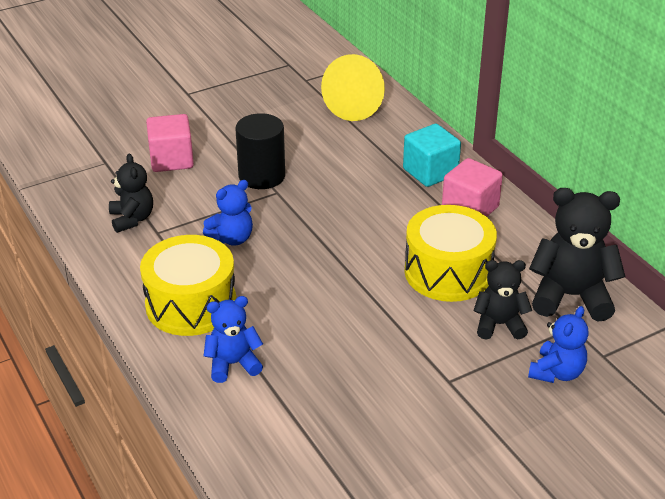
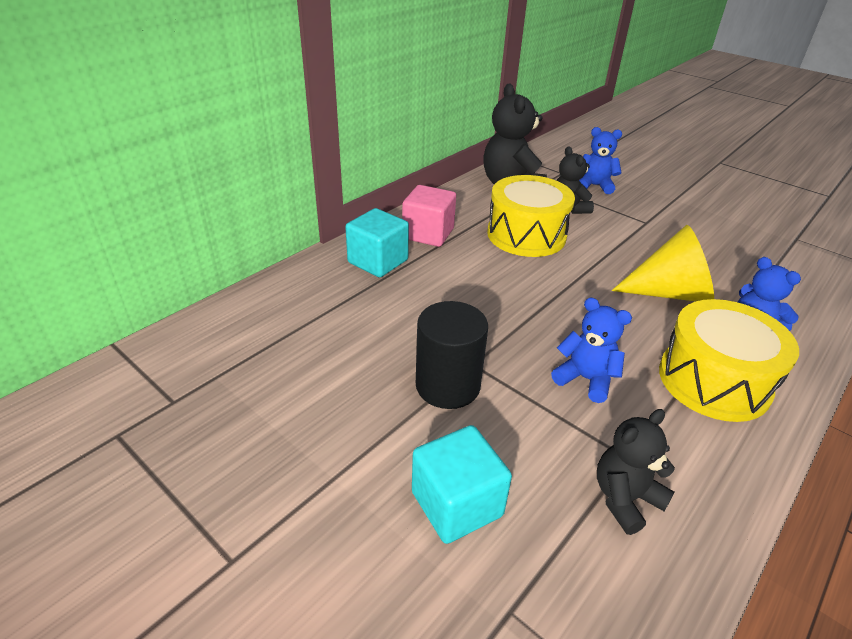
camera: 110 degrees left, 0 degrees up
(171, 160) = (457, 504): pink cube -> turquoise cube
(356, 106) = (248, 334): yellow cone -> yellow cone (670, 293)

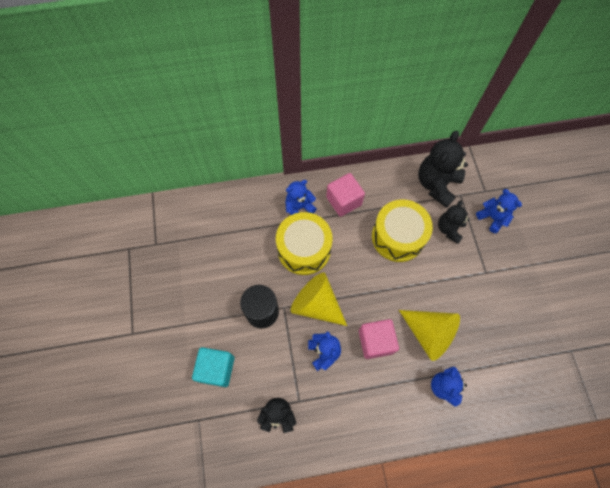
camera: 40 degrees right, 30 degrees up
(378, 261) = (299, 208): turquoise cube -> blue teddy bear
(512, 336) = (316, 304): none -> yellow cone
(628, 332) = (375, 341): none -> pink cube
(713, 381) = (382, 398): yellow drum -> yellow drum (304, 249)

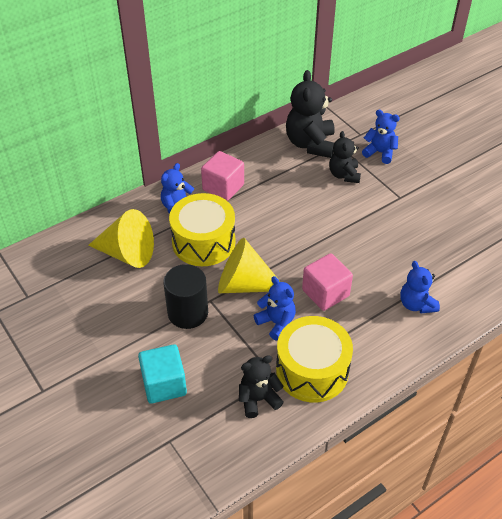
camera: 25 degrees left, 20 degrees down
(398, 237) = (296, 198): yellow drum -> yellow drum (312, 370)
(429, 334) = (375, 266): yellow cone -> yellow cone (127, 253)

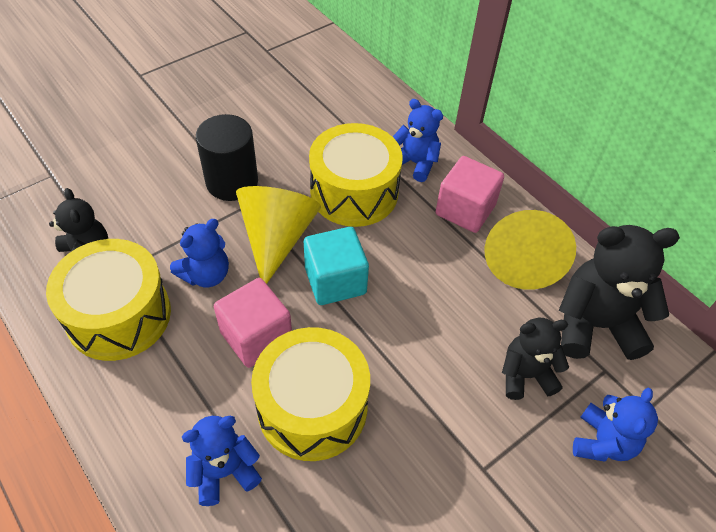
camera: 85 degrees right, 5 degrees up
(127, 253) = (331, 121): yellow cone -> yellow cone (522, 259)
(164, 384) = (128, 166): turquoise cube -> turquoise cube (335, 281)
(372, 265) = (312, 407): none -> yellow drum

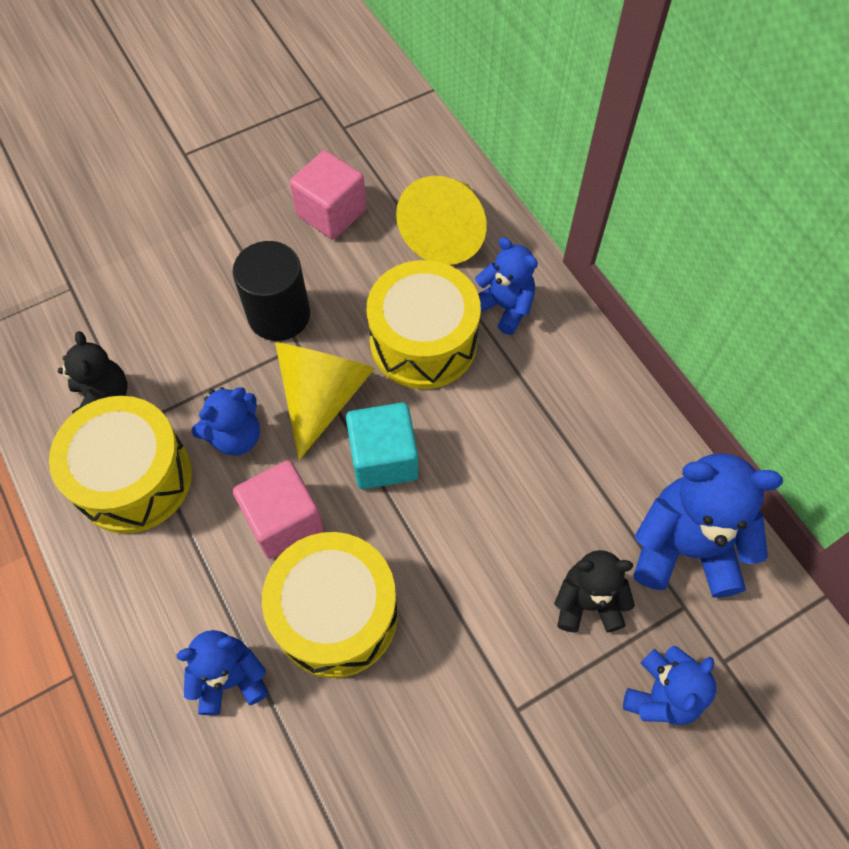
camera: 10 degrees right, 10 degrees up
(465, 210) = (555, 378): pink cube -> pink cube (331, 212)
(522, 259) = (612, 452): yellow cone -> yellow cone (446, 233)
(595, 325) = (684, 548): black teddy bear -> blue teddy bear

